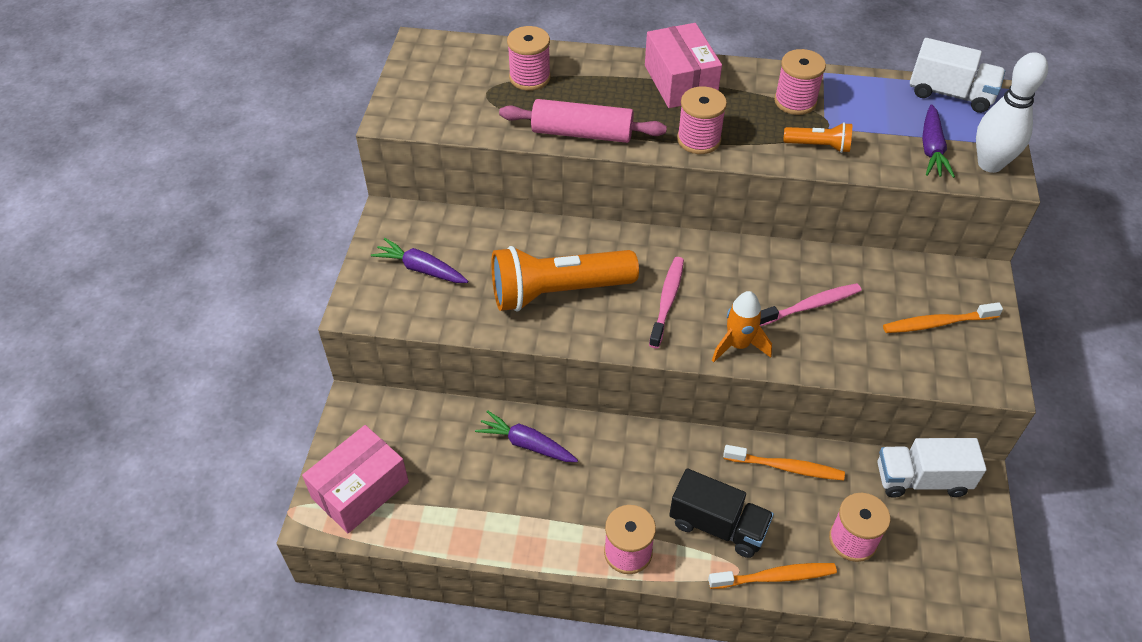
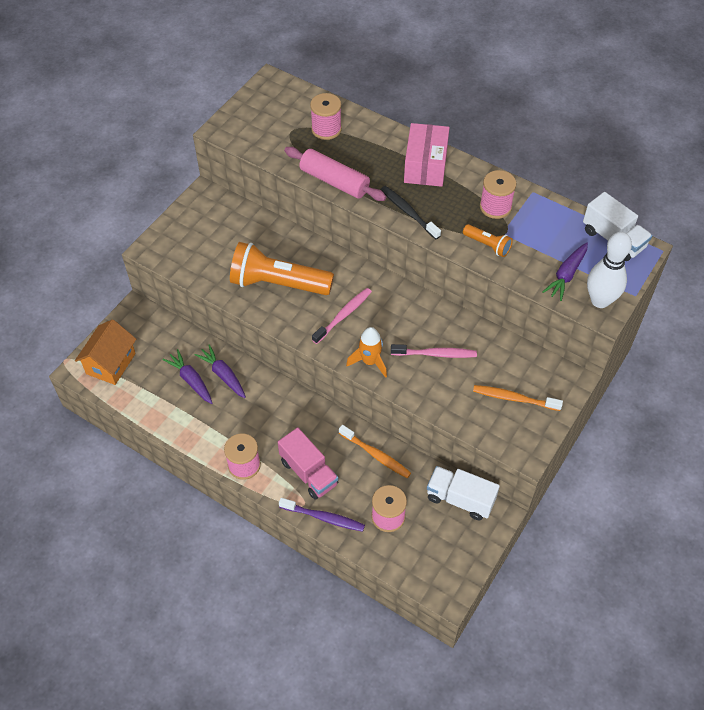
camera: 25 degrees right, 5 degrees up
(360, 490) = (111, 363): pink box -> orange house
(421, 269) = (203, 237): purple carrot -> purple carrot (191, 380)
(698, 140) = (408, 212): pink spool -> black toothbrush
(717, 526) = (308, 472): black truck -> pink truck
(775, 577) = (324, 517): orange toothbrush -> purple toothbrush

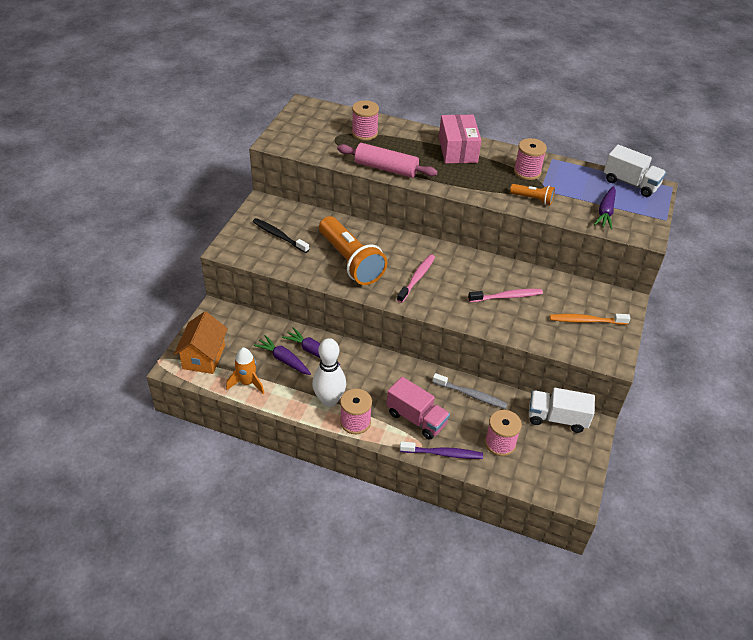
camera: 15 degrees left, 10 degrees down
(278, 283) = (350, 261): orange flashlight -> orange flashlight turned 120 degrees counterclockwise
(370, 361) = (453, 310): orange rocket -> orange rocket (247, 383)
(376, 455) = (471, 395): orange toothbrush -> grey toothbrush
(408, 212) = (457, 183): black toothbrush -> black toothbrush (279, 236)
(600, 300) = (640, 227): white bowling pin -> white bowling pin (329, 400)

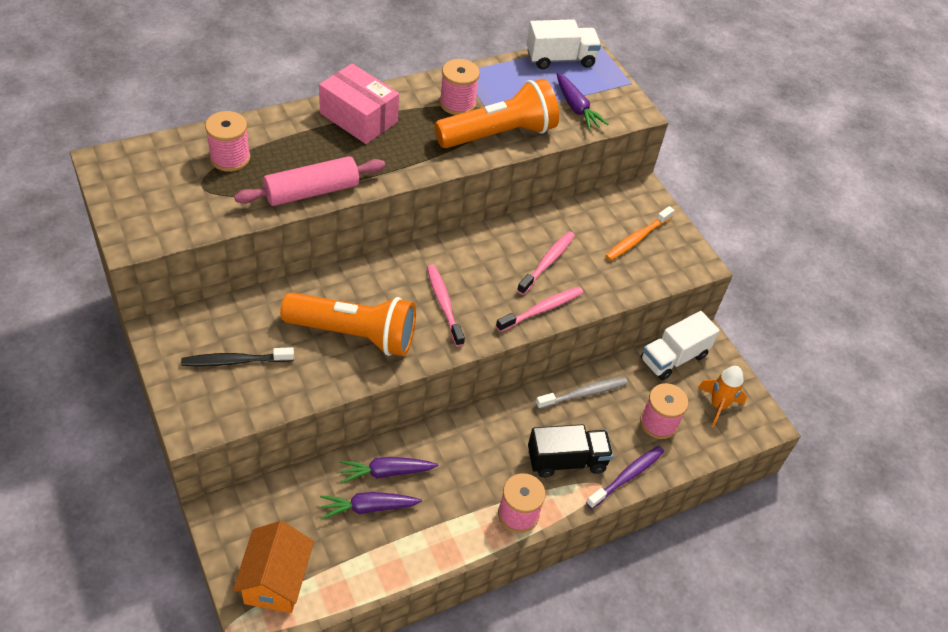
camera: 50 degrees left, 5 degrees up
(204, 357) = (276, 581): orange house -> orange house turned 45 degrees clockwise
(247, 383) = (362, 568): orange rocket -> orange rocket (718, 405)
(329, 400) = (467, 513): white bowling pin -> none
(416, 418) = (566, 460): pink truck -> black truck
(471, 316) = (541, 309): none -> pink toothbrush
(532, 199) = (499, 134): orange flashlight -> orange flashlight, size x2.13

